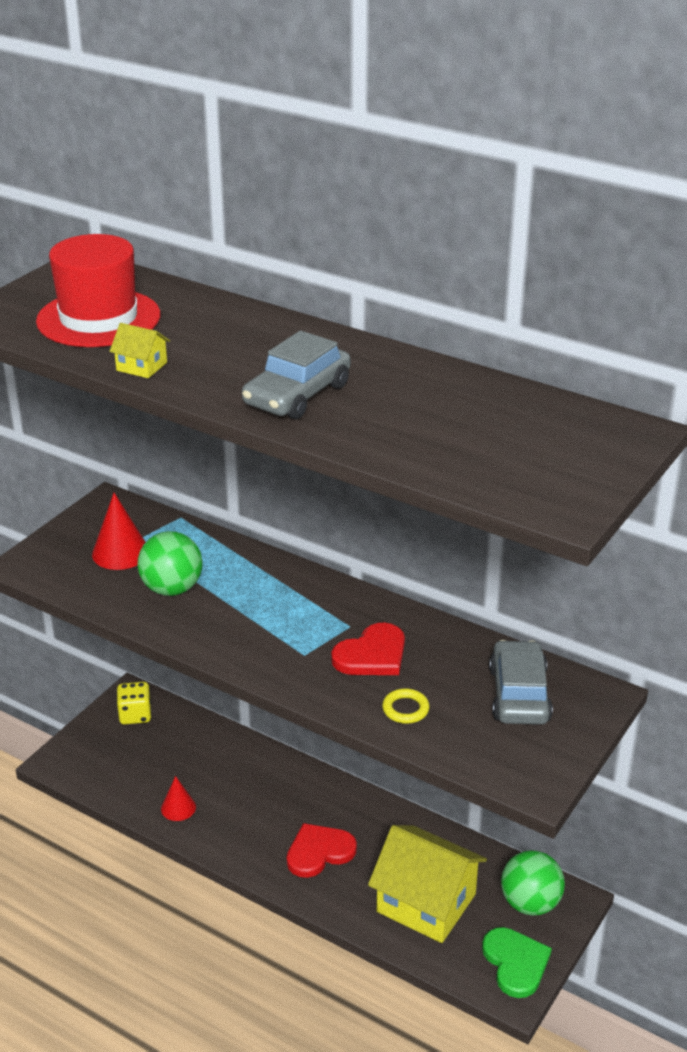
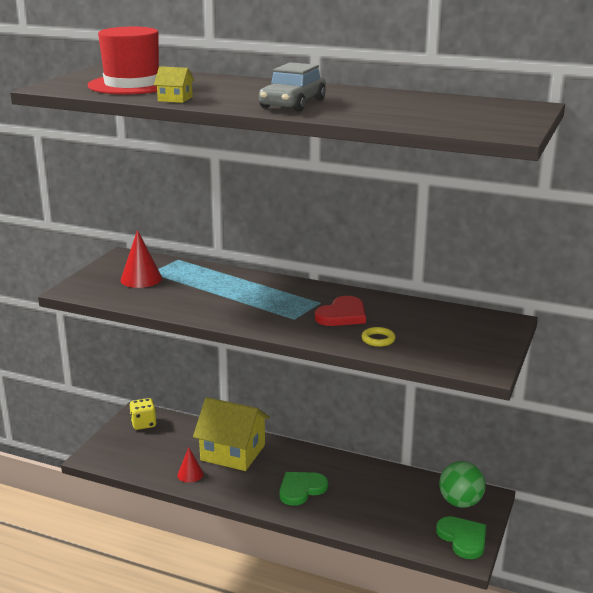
camera: 10 degrees left, 10 degrees down
(172, 589) = (185, 294): green ball -> none
(319, 852) = (301, 489): red heart -> green heart
(426, 903) = (387, 510): yellow house -> yellow house (233, 452)
(519, 694) = (453, 326): grey car -> none

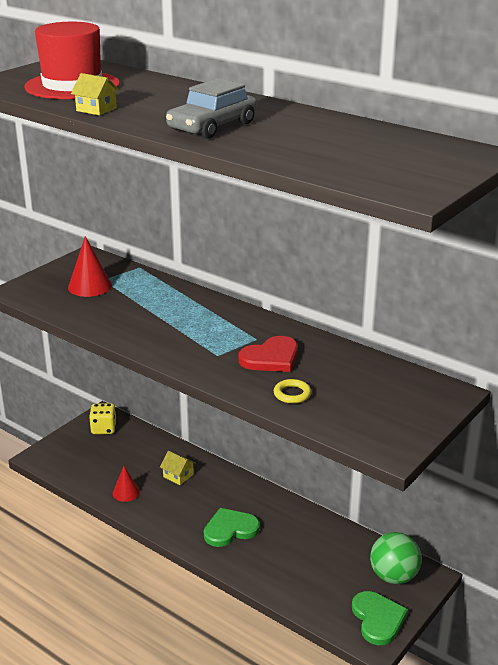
camera: 15 degrees right, 5 degrees up
(233, 452) = (178, 475): yellow house -> yellow house, size x0.42

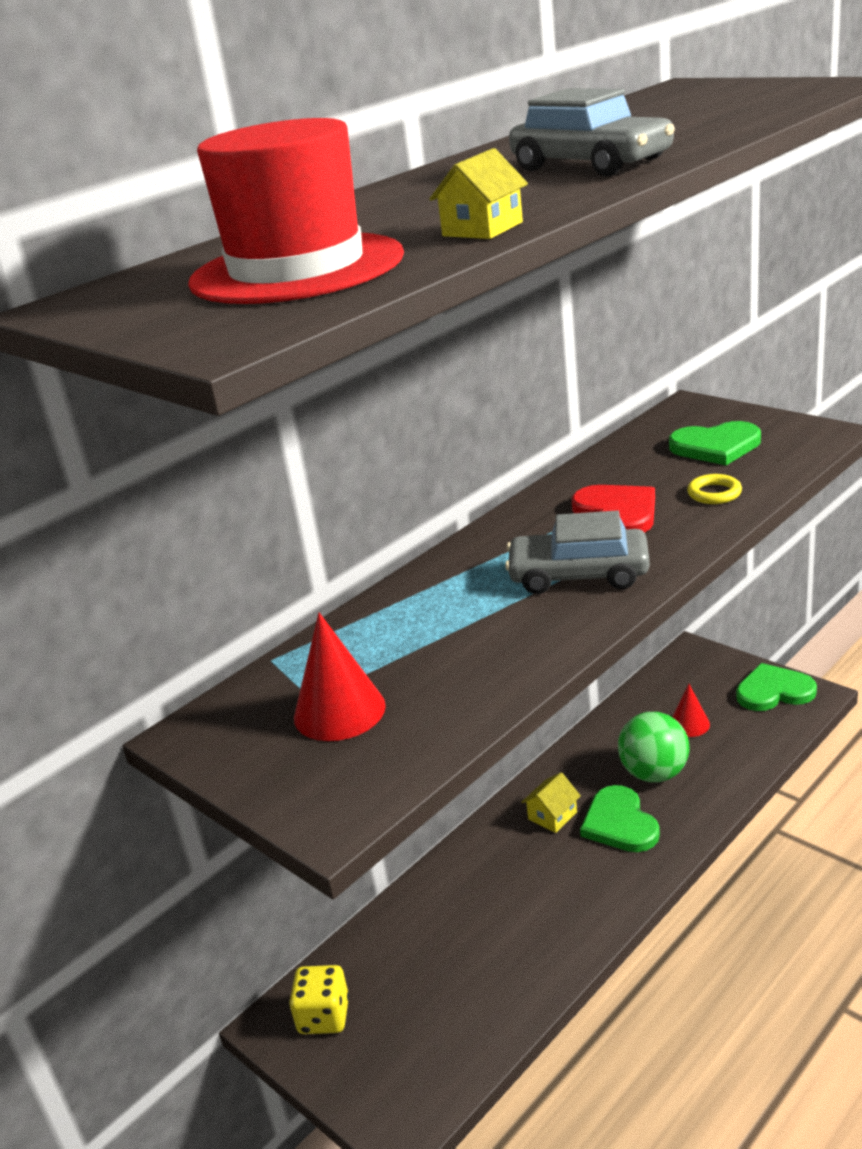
camera: 80 degrees left, 0 degrees up
(126, 492) = (527, 960): red cone -> red cone (689, 724)
(178, 475) = (485, 891): yellow house -> yellow house (552, 815)
(195, 344) = (578, 575): none -> grey car
(370, 399) = (716, 447): none -> green heart
(393, 576) = (697, 677): green ball -> green ball (654, 773)

